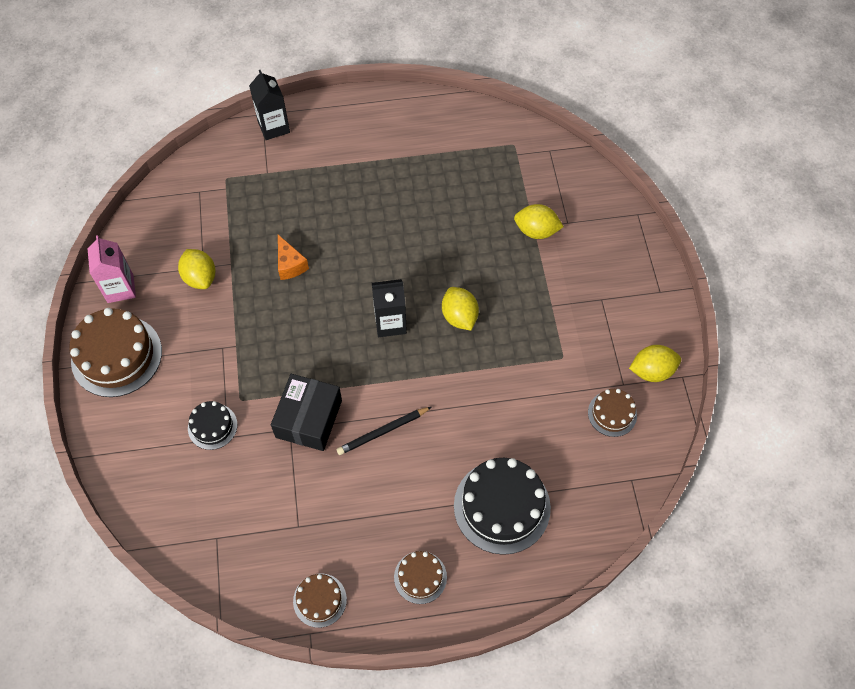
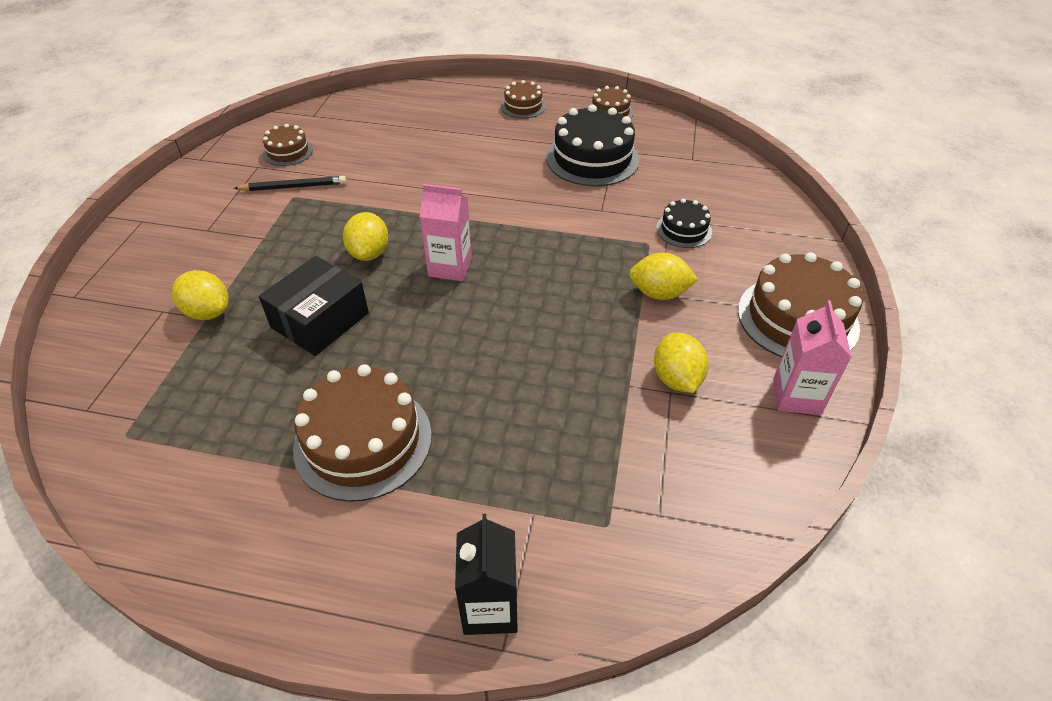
camera: 160 degrees left, 15 degrees down
(290, 265) = (545, 361): orange cheese -> none
(308, 419) = (578, 212): black box -> black box (320, 320)
(378, 181) = (363, 441): none -> brown cake
(383, 432) = (508, 187): black pencil -> black pencil (293, 187)
(390, 323) = (450, 267): black carton -> pink carton
(502, 506) = (431, 124): black cake -> black cake (592, 158)
(651, 371) = (222, 168): yellow lemon -> yellow lemon (659, 293)

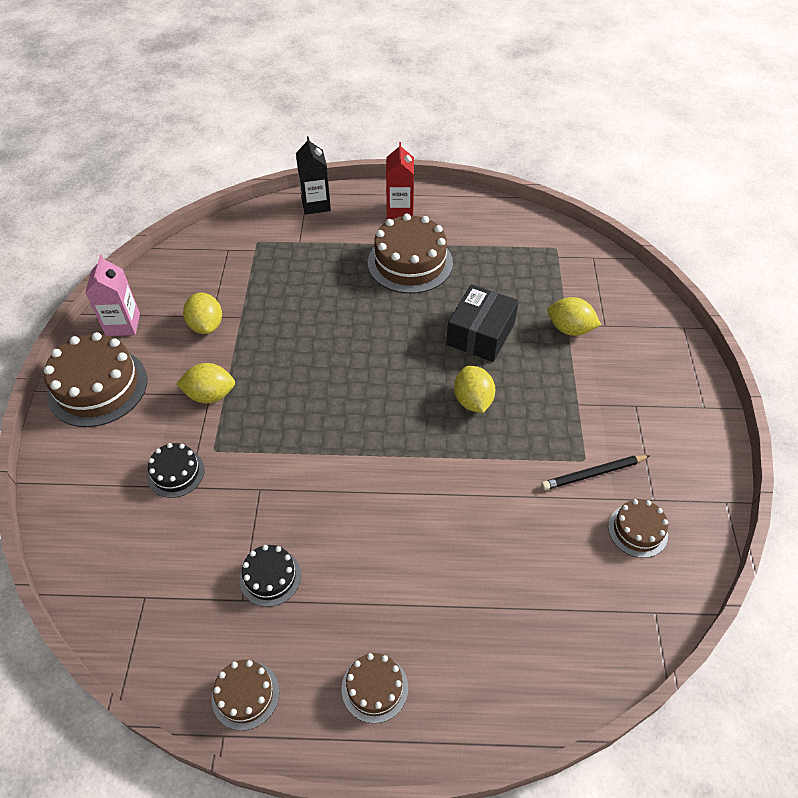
camera: 170 degrees right, 5 degrees up
(334, 562) = (400, 210): none -> red carton
(450, 267) = (395, 396): pink carton -> none
(592, 158) = (270, 577): black cake -> black cake, size x0.53

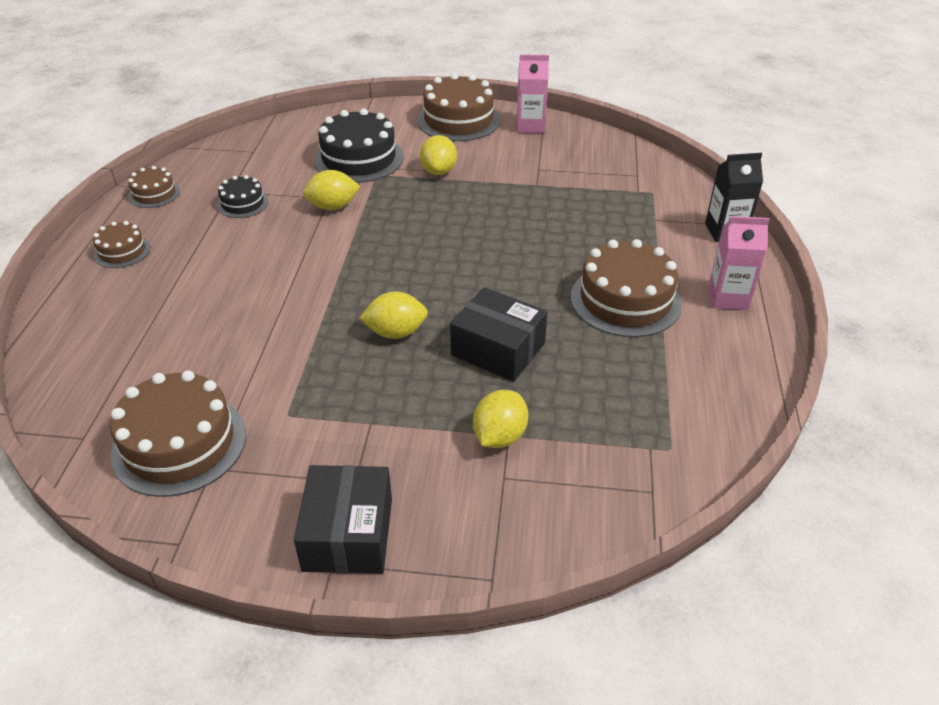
camera: 95 degrees right, 10 degrees down
(176, 473) = (359, 158): black cake -> black cake, size x1.89
(206, 325) = (526, 166): yellow lemon -> yellow lemon (333, 206)
(400, 210) = (728, 297): red carton -> pink carton
(593, 474) = (266, 419): black pencil -> none
(637, 530) = (179, 443): brown cake -> brown cake, size x1.89
(680, 402) = (348, 534): none -> black box

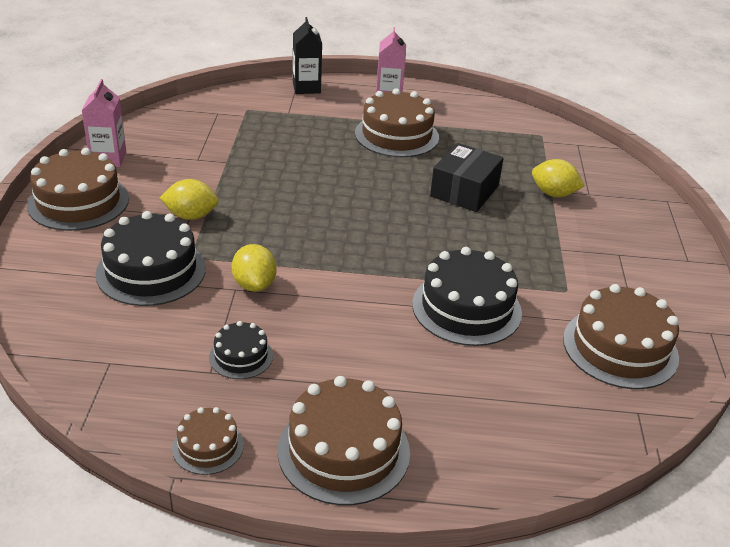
camera: 95 degrees left, 5 degrees down
(122, 251) = (343, 451): brown cake -> brown cake, size x1.89
(274, 331) = (466, 308): none -> black cake
(348, 534) = (663, 255): black box -> none
(396, 332) = (455, 239): yellow lemon -> none

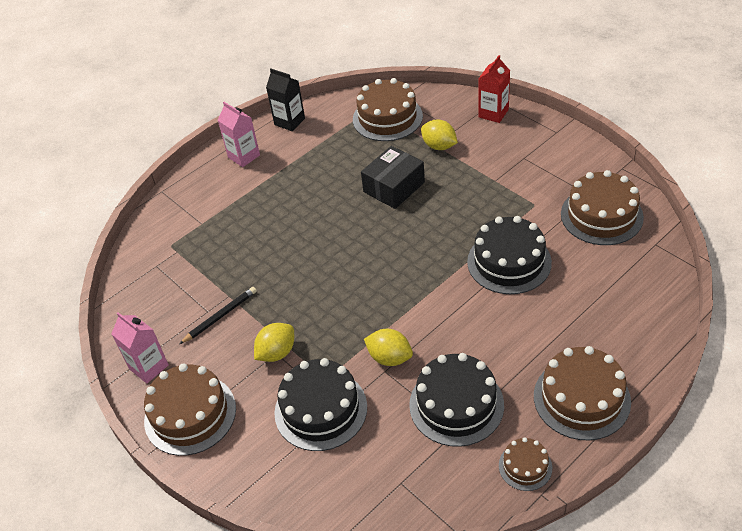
camera: 40 degrees left, 10 degrees up
(199, 168) = (220, 316): none -> black pencil
(241, 356) = (456, 404): black cake -> black cake, size x1.89
(306, 88) = (179, 193): black carton -> black carton (289, 121)
(396, 135) = (295, 181): brown cake -> brown cake (387, 118)
(464, 191) = (394, 187): black box -> black box turned 60 degrees clockwise
(553, 194) = (439, 146): yellow lemon -> yellow lemon turned 60 degrees clockwise
(647, 207) = (493, 113): none -> red carton

